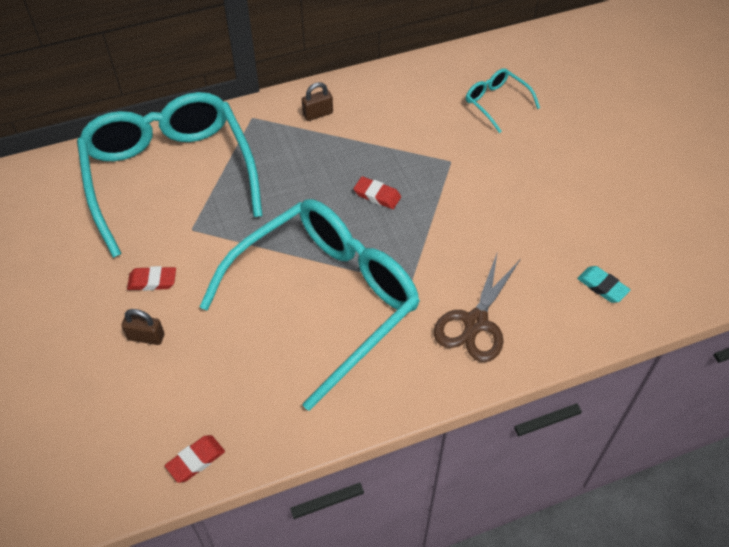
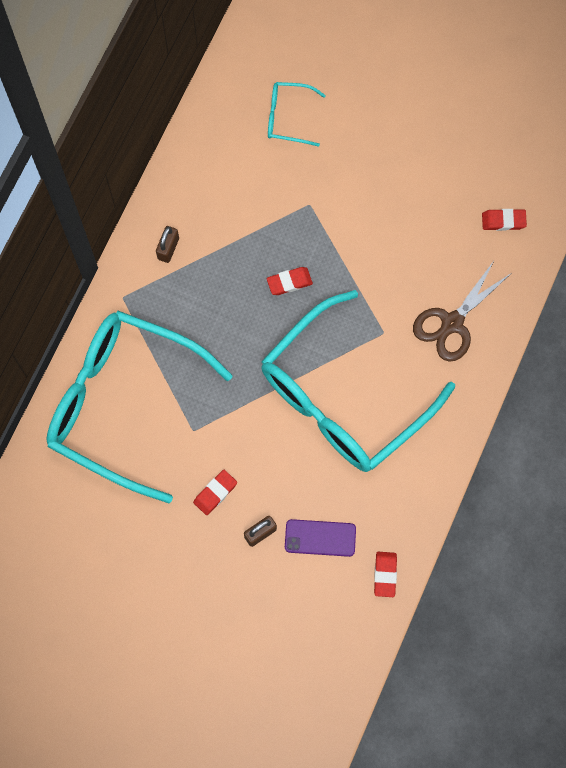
camera: 45 degrees left, 20 degrees up
(183, 382) = (320, 538): none -> purple phone
(325, 300) = (343, 397): turquoise glasses -> turquoise glasses turned 135 degrees counterclockwise
(475, 322) = (452, 323): brown scissors -> brown scissors turned 60 degrees clockwise
(602, 286) = (503, 221): turquoise eraser -> red eraser

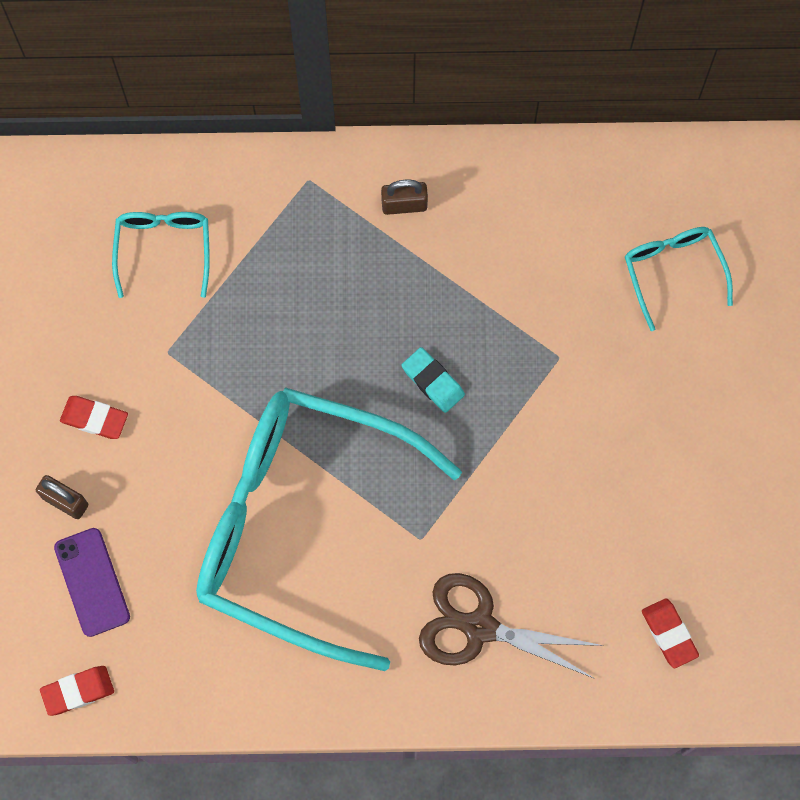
camera: 65 degrees right, 0 degrees up
(124, 404) = (164, 249): turquoise glasses -> turquoise glasses, size x0.42
(289, 282) = (433, 381): red eraser -> turquoise eraser

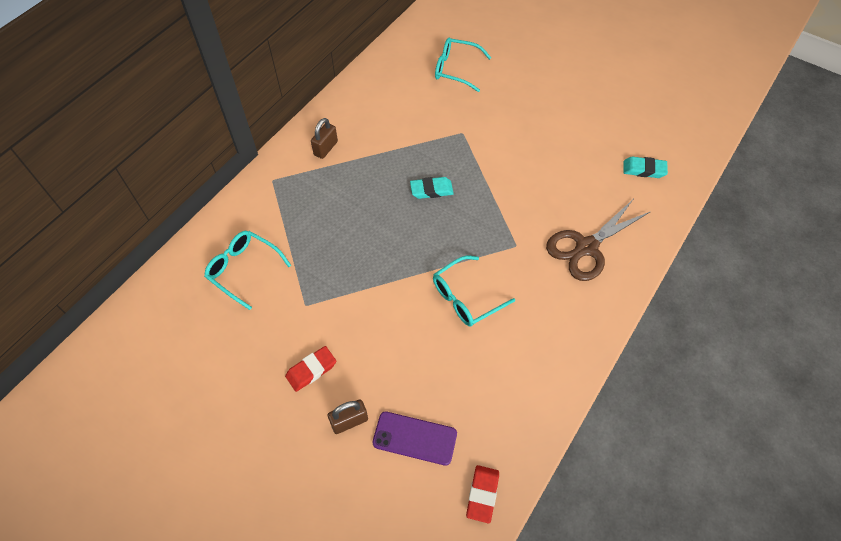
camera: 55 degrees left, 15 degrees down
(303, 525) = (466, 297): turquoise glasses -> turquoise glasses, size x0.42
(669, 634) = (644, 170): red eraser -> turquoise eraser

